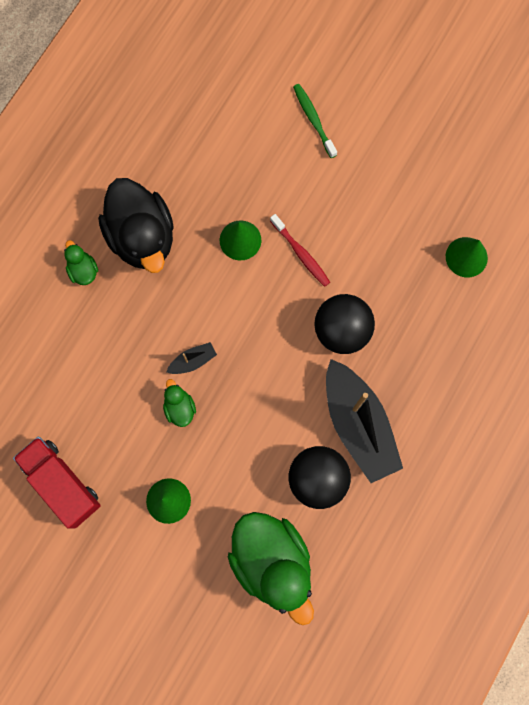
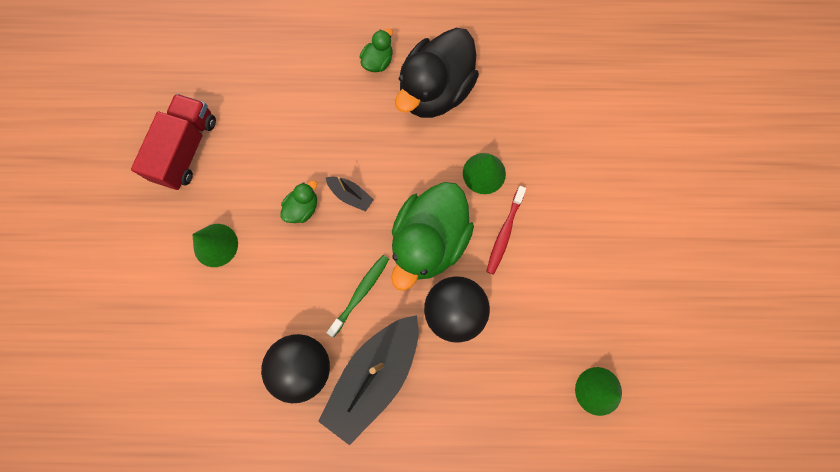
camera: 60 degrees right, 0 degrees up
(272, 561) = (207, 367): green duck -> green duck (429, 241)
(313, 120) = (637, 173): green toothbrush -> green toothbrush (360, 293)

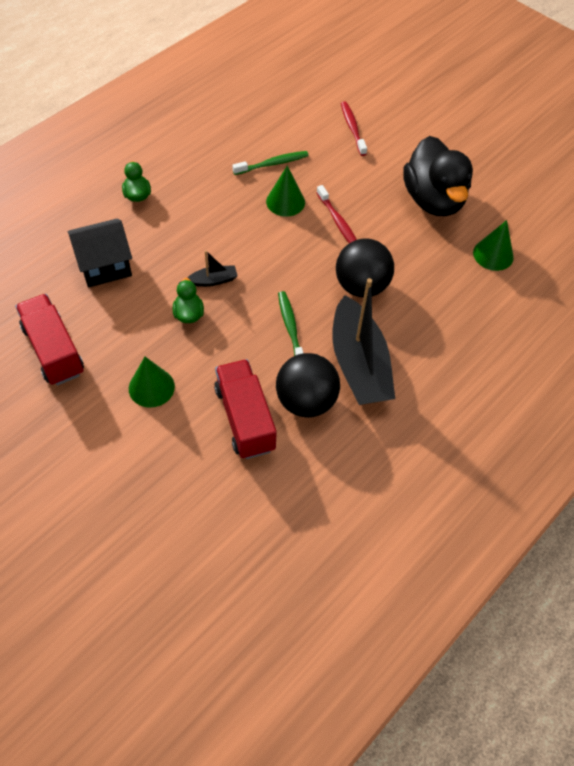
camera: 50 degrees left, 20 degrees down
(248, 336) = (245, 419): none -> red truck
(289, 107) = (104, 266): none -> black house
(429, 241) = (297, 263): green duck -> none
(435, 91) = (198, 183): black duck -> black duck (433, 200)
(514, 126) = (272, 164): none -> green toothbrush
(624, 150) = (352, 128): none -> red toothbrush

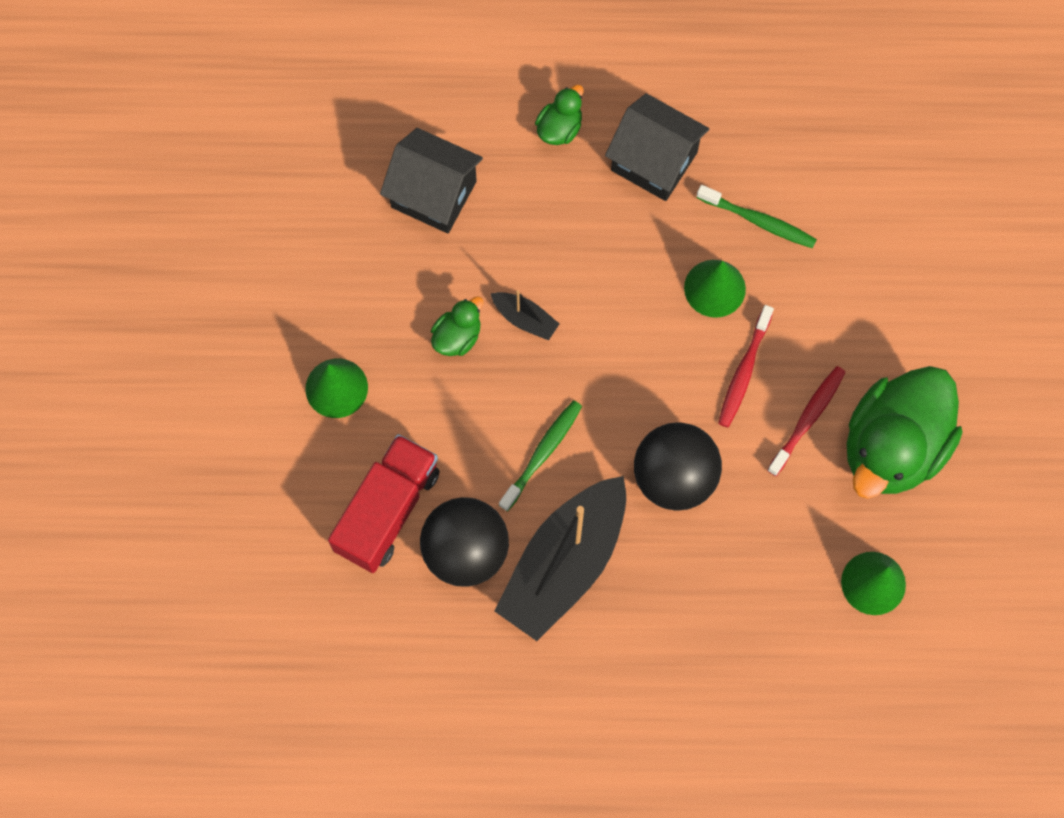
camera: 50 degrees right, 15 degrees up
(53, 350) = (287, 255): red truck -> none
(198, 176) = (654, 161): none -> black house
(352, 128) = (916, 255): red toothbrush -> red toothbrush (807, 419)
(433, 200) = (892, 447): black duck -> green duck

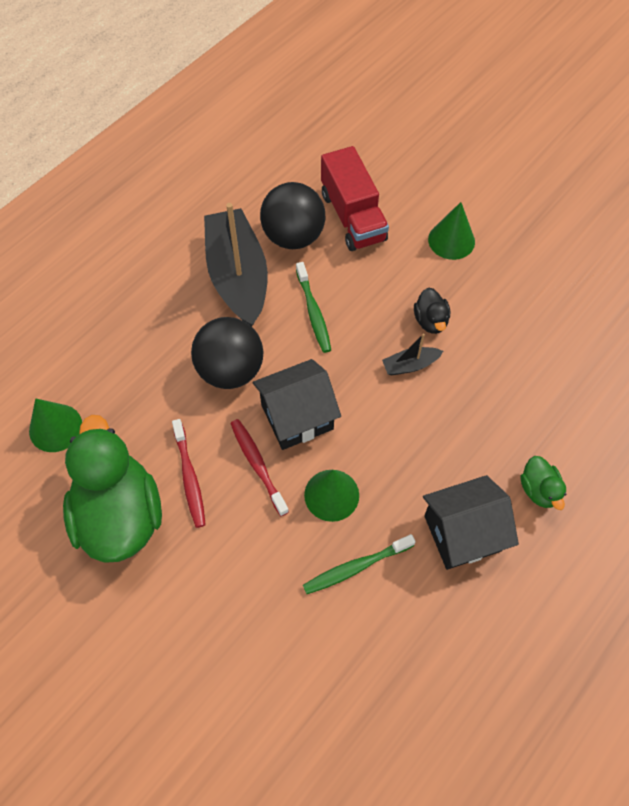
camera: 130 degrees right, 10 degrees down
(433, 194) = (545, 376): black house -> black house (297, 417)
(457, 337) = (430, 321): green duck -> black duck

